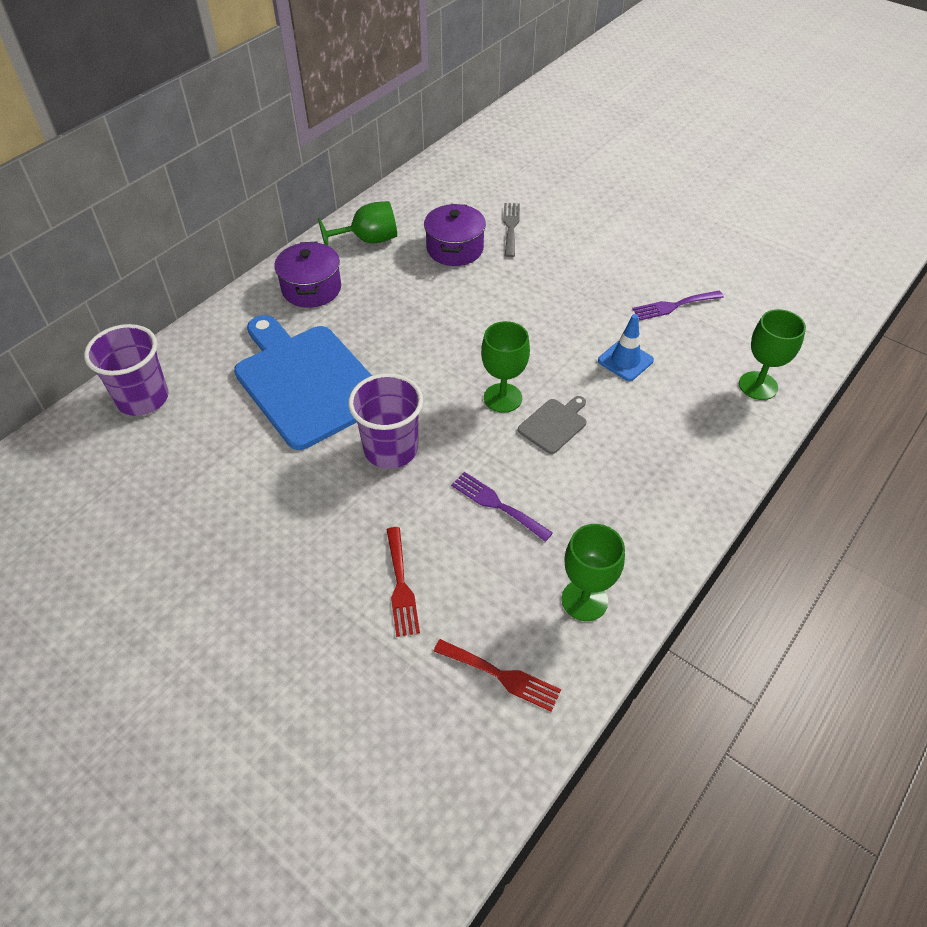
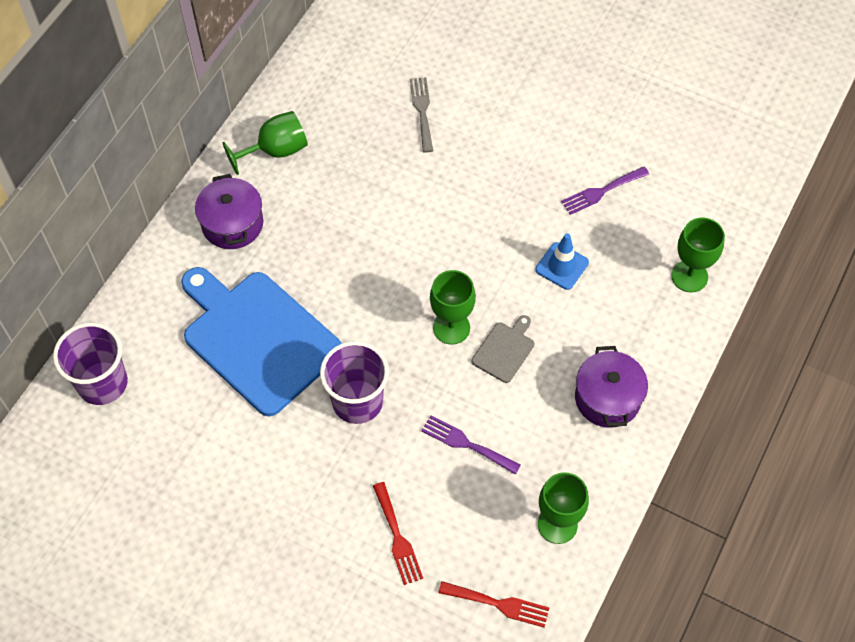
camera: 10 degrees left, 10 degrees up
(455, 249) = (369, 149): purple pot -> purple pot (607, 398)

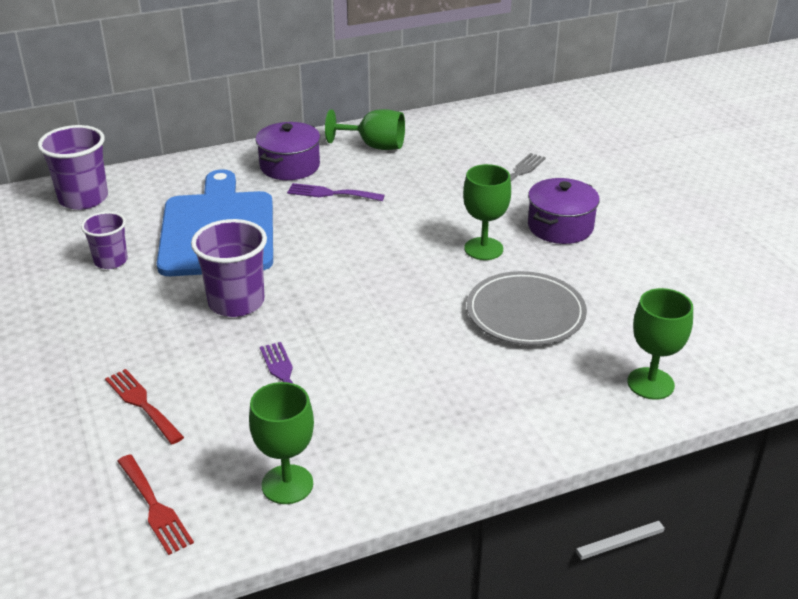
camera: 40 degrees right, 25 degrees down
(213, 431) = (111, 261): none -> purple cup
(397, 538) = (142, 403): red fork -> red fork turned 120 degrees clockwise
(451, 328) = (374, 300): green goblet -> green goblet (483, 249)
(504, 350) = (401, 338): grey cutting board -> none
(562, 266) = (525, 313): blue traffic cone -> grey plate
(601, 191) = (624, 286): purple fork -> purple fork (331, 193)
(607, 398) = (456, 423): purple pot -> purple pot (560, 227)

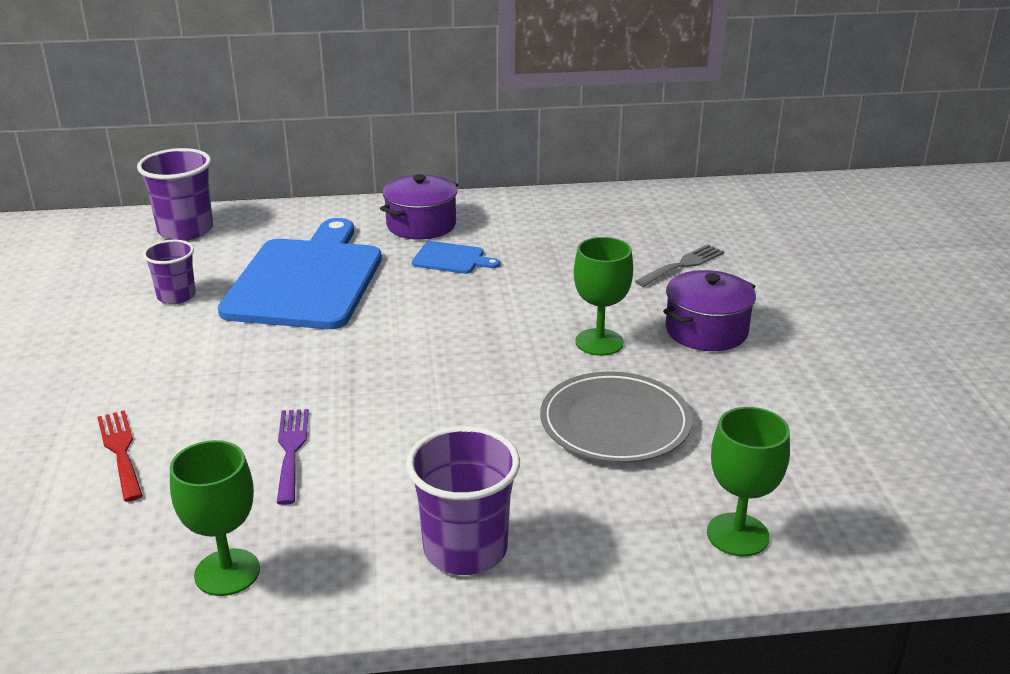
camera: 15 degrees right, 5 degrees down
(155, 507) = (67, 569): red fork -> none
(236, 302) = (284, 359): purple cup -> purple cup (465, 549)
(331, 193) = (451, 259): purple fork -> blue cutting board
(374, 146) = (527, 215): green goblet -> none

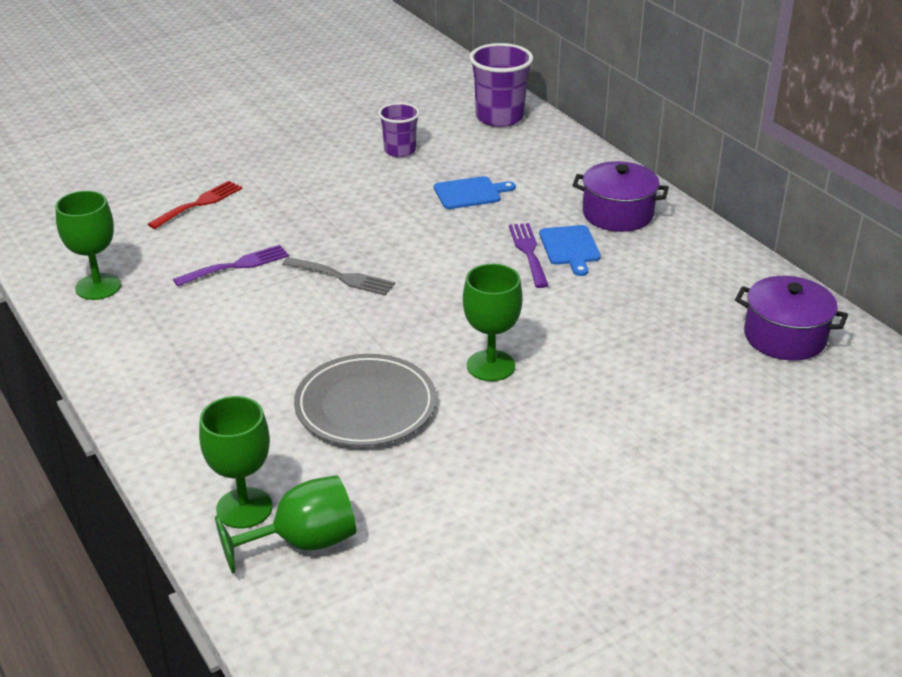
camera: 65 degrees right, 5 degrees up
(306, 280) = (470, 193): blue cutting board -> blue cutting board, size x0.42
(438, 279) = (528, 252): none -> purple fork
(465, 549) = (163, 374): purple cup -> none
(683, 265) = (689, 383): grey fork -> grey fork (343, 277)
(706, 331) = (564, 426): purple pot -> purple pot (785, 337)
(804, 507) = (303, 542): none -> green goblet

